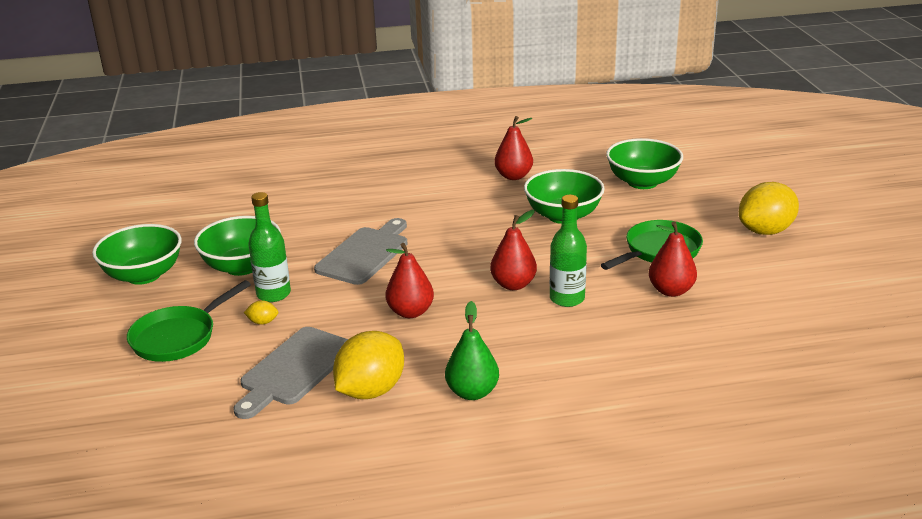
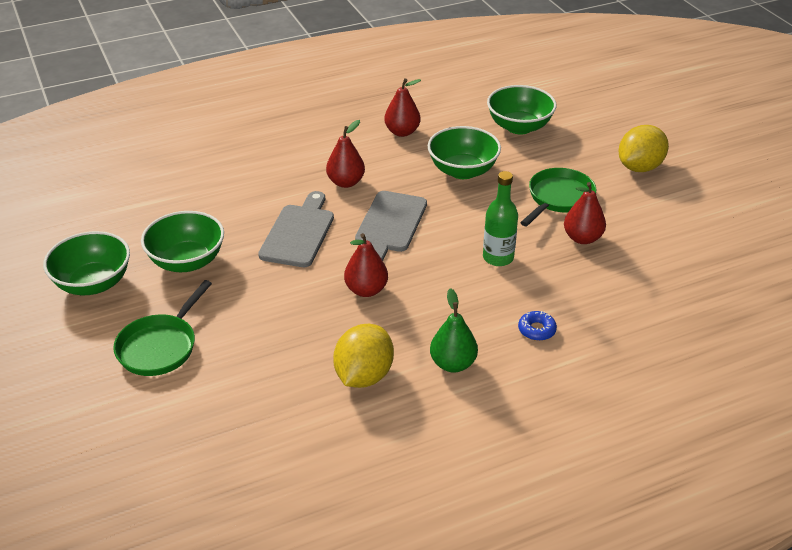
camera: 15 degrees left, 10 degrees up
(263, 322) = (234, 319): yellow lemon -> none
(273, 294) = (231, 288): green bottle -> none
(294, 369) = (285, 364): grey cutting board -> grey cutting board (390, 225)
(513, 284) = (446, 249): red pear -> red pear (346, 182)
(581, 372) = (536, 330): none -> blue donut

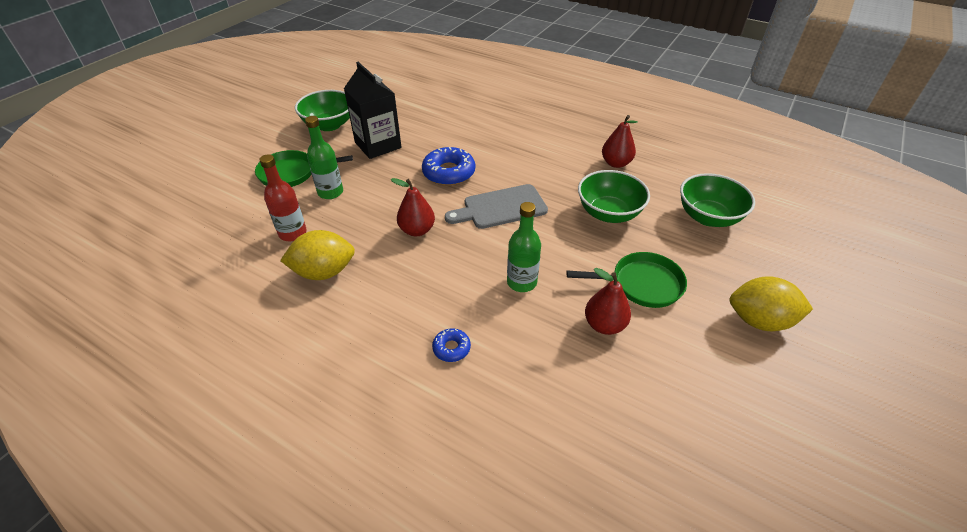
camera: 55 degrees right, 5 degrees up
(187, 261) = (378, 145): green bowl -> black carton
(234, 328) = (330, 192): none -> green bottle
(276, 379) = (292, 233): none -> red bottle
(299, 233) = (449, 173): grey cutting board -> blue donut
(346, 182) = (525, 166): red pear -> none
(453, 364) = (370, 314): green pear -> none

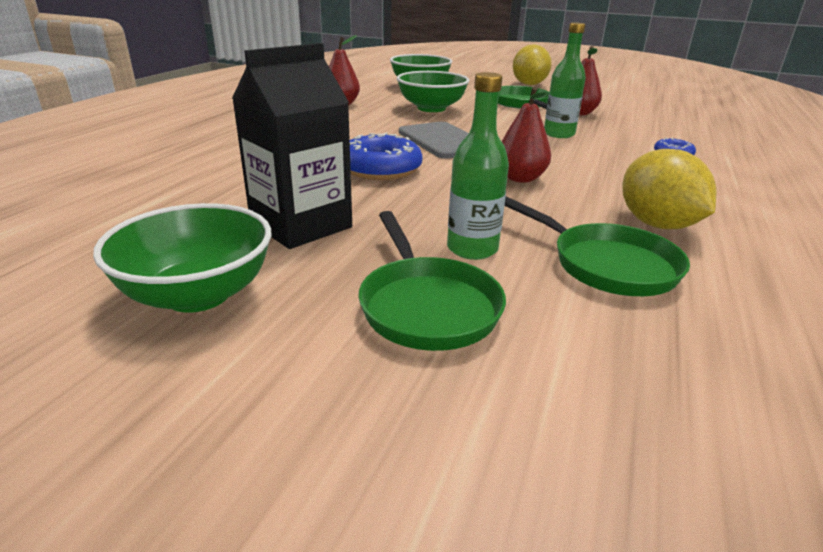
camera: 100 degrees left, 15 degrees down
(292, 233) = (606, 265): red bottle -> green pan

